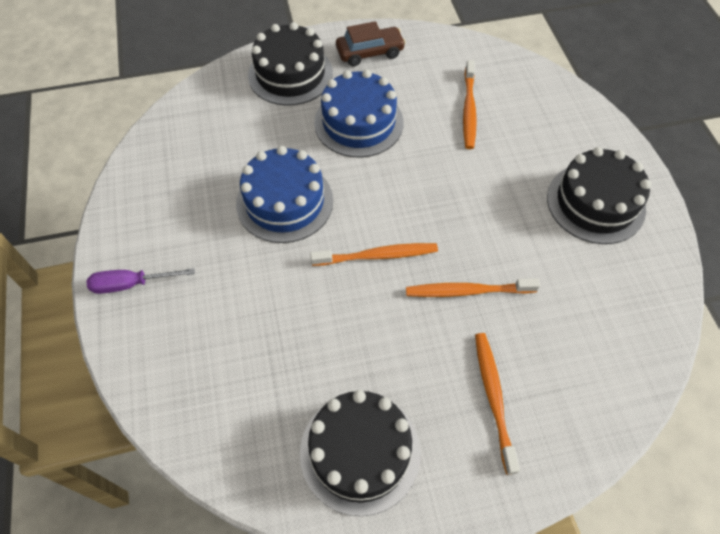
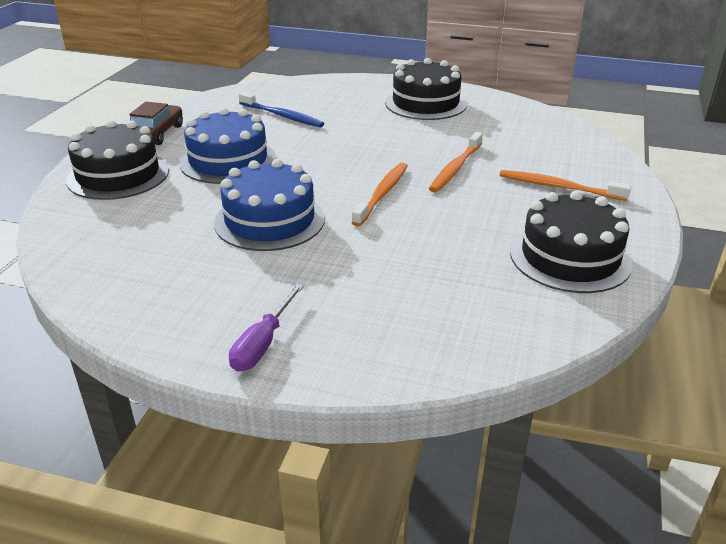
camera: 60 degrees left, 25 degrees down
(469, 110) = (282, 116): orange toothbrush -> blue toothbrush

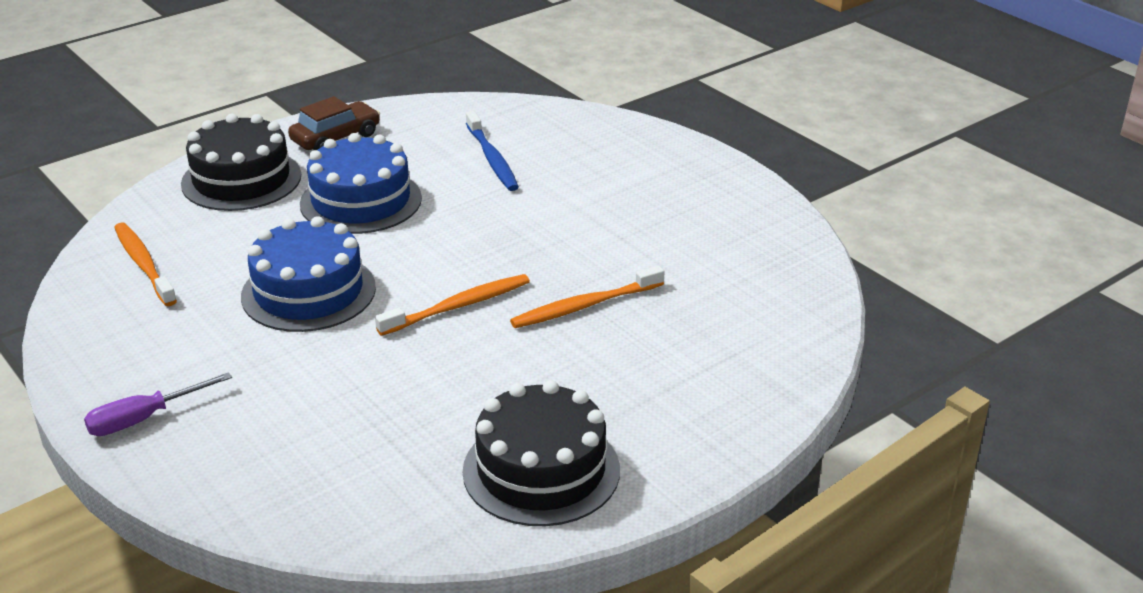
camera: 35 degrees right, 0 degrees up
(425, 103) = (685, 199): black cake -> none
(558, 187) = (667, 381): orange toothbrush -> orange toothbrush (143, 264)

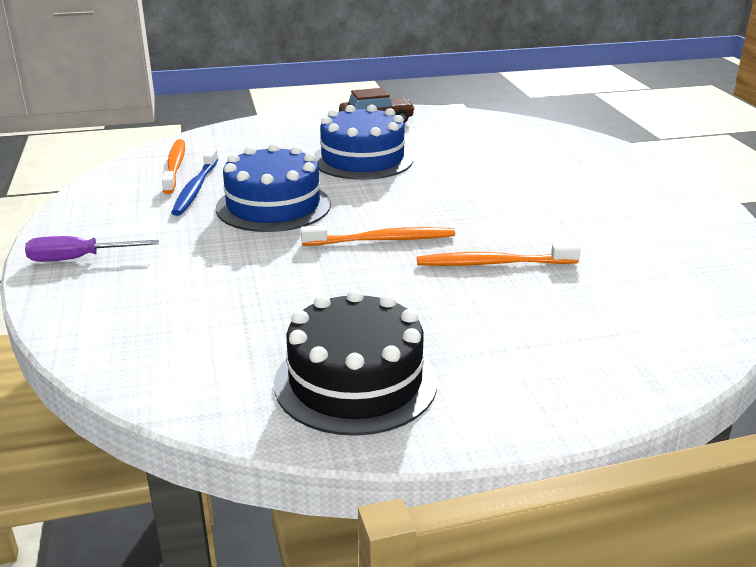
camera: 25 degrees right, 5 degrees down
(241, 179) = (288, 132): black cake -> none
(492, 159) = (487, 152): blue toothbrush -> blue toothbrush (195, 189)

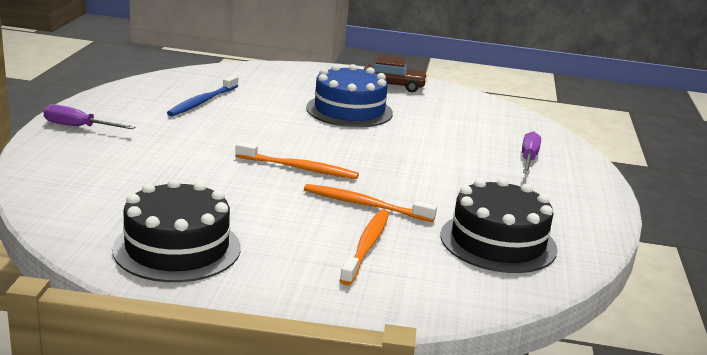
camera: 20 degrees right, 5 degrees down
(175, 166) = (204, 84): orange toothbrush -> orange toothbrush (367, 246)
(273, 206) = (245, 126): blue cake -> none
(584, 168) = (528, 158): none -> purple screwdriver
(657, 266) = (498, 242): none -> black cake

